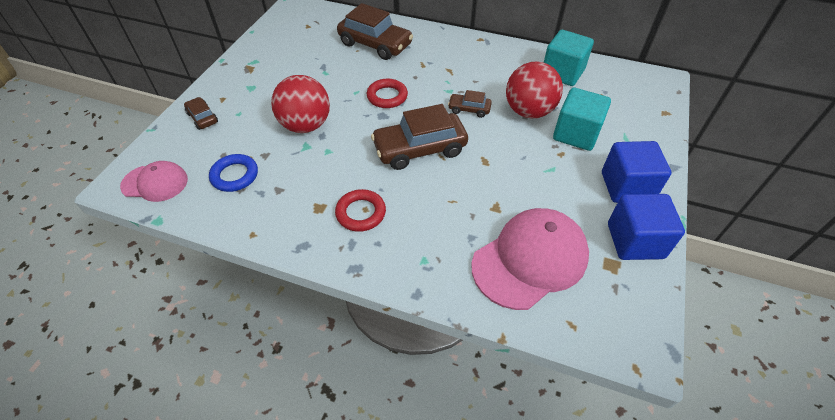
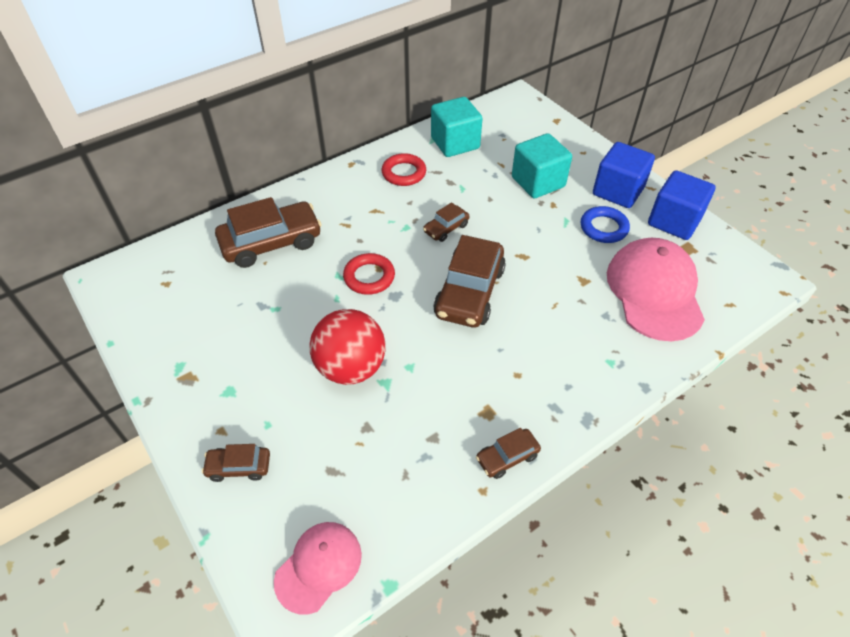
camera: 55 degrees left, 0 degrees up
(235, 175) = (377, 472): blue ring -> blue ring (603, 228)
(288, 235) = (507, 457): none -> brown car
(361, 213) = (520, 381): red ring -> red ring (404, 173)
(529, 111) = (485, 192): red ball -> none

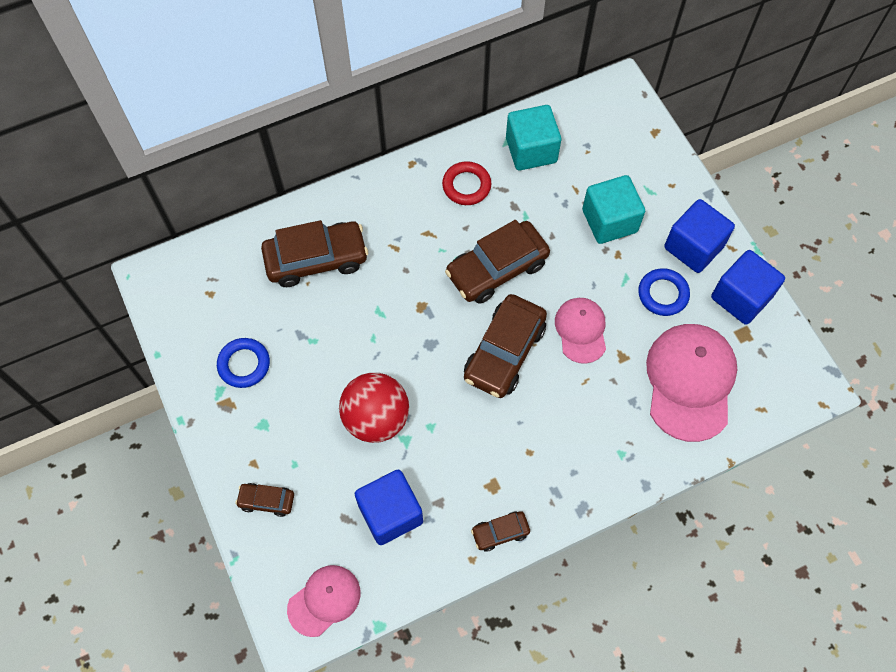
camera: 10 degrees right, 15 degrees up
(204, 339) = (244, 364): none -> blue ring
(369, 277) = (408, 318): red ring -> none
(382, 457) = (390, 513): none -> blue cube
(446, 228) = (497, 269): brown car -> brown car, size x2.02
(538, 265) = (581, 330): none -> pink cap

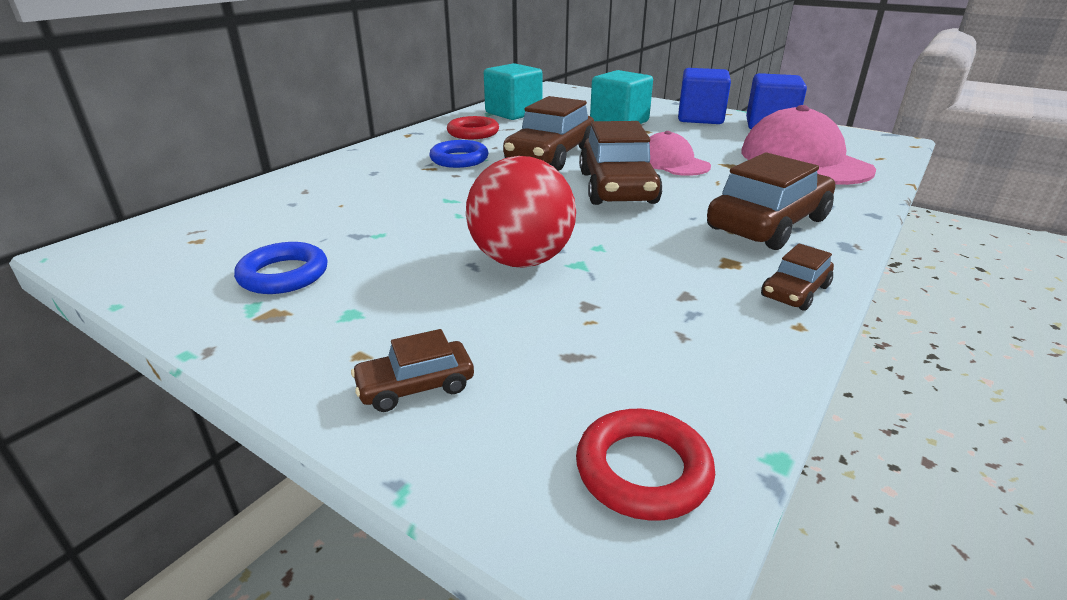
camera: 30 degrees left, 35 degrees down
(316, 259) = (341, 190): brown car -> brown car (767, 224)
(324, 600) = (643, 470): pink cap -> red ring
(390, 513) = (634, 326): blue cube -> none
(663, 294) = (711, 136): blue ring -> blue ring (459, 159)

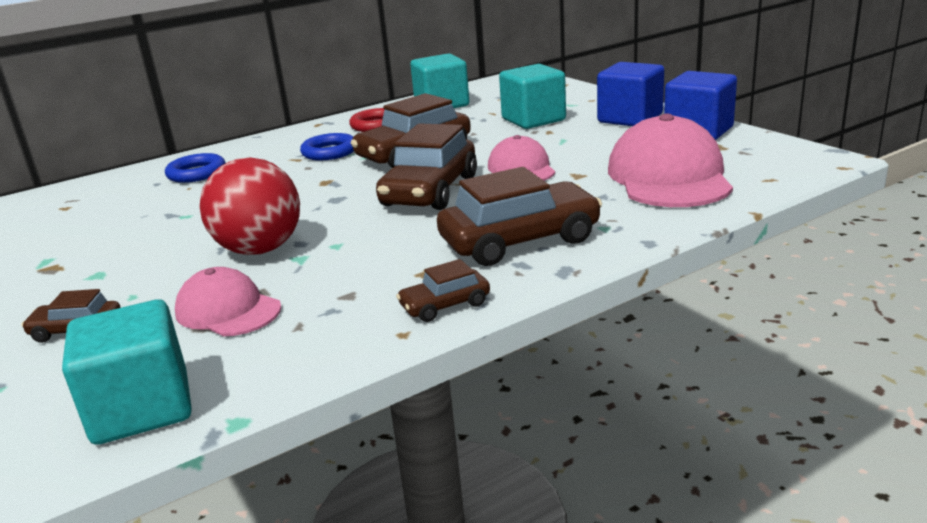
camera: 25 degrees right, 5 degrees down
(283, 275) = (88, 240): blue ring -> blue ring (196, 173)
(579, 331) = (228, 310): none -> pink cap
(643, 470) = (142, 408): red ring -> turquoise cube

